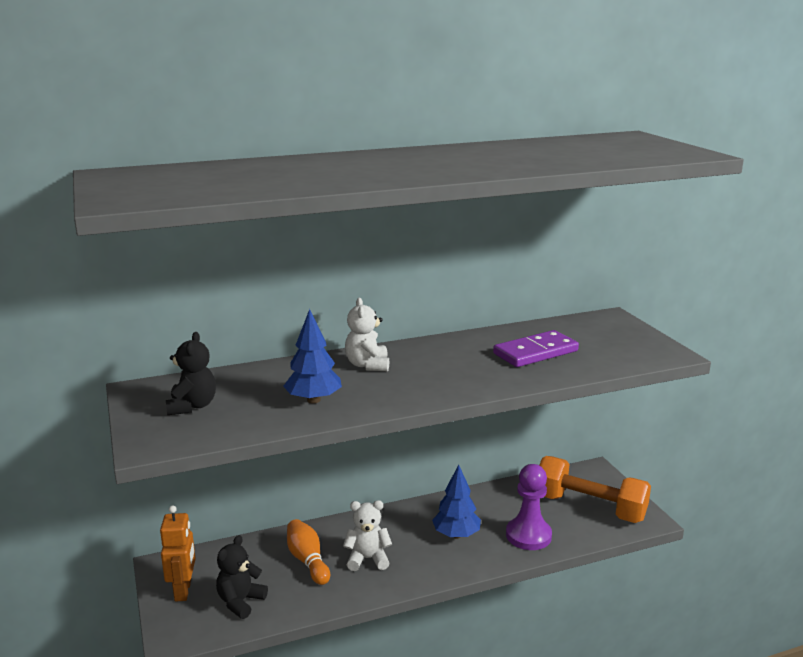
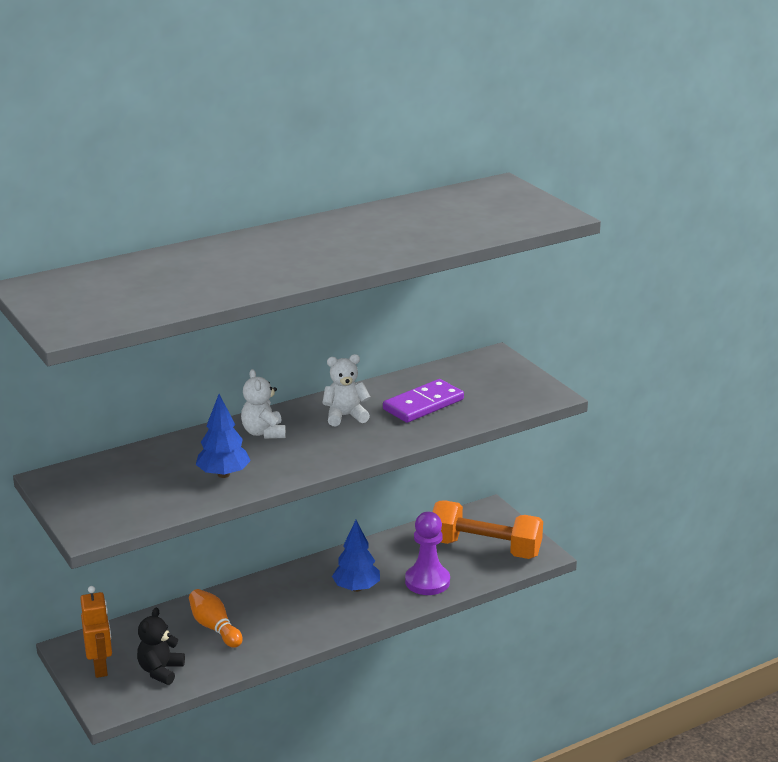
camera: 10 degrees left, 5 degrees up
(192, 406) = (111, 491): black teddy bear -> none
(367, 559) = (273, 620): white teddy bear -> white teddy bear (345, 416)

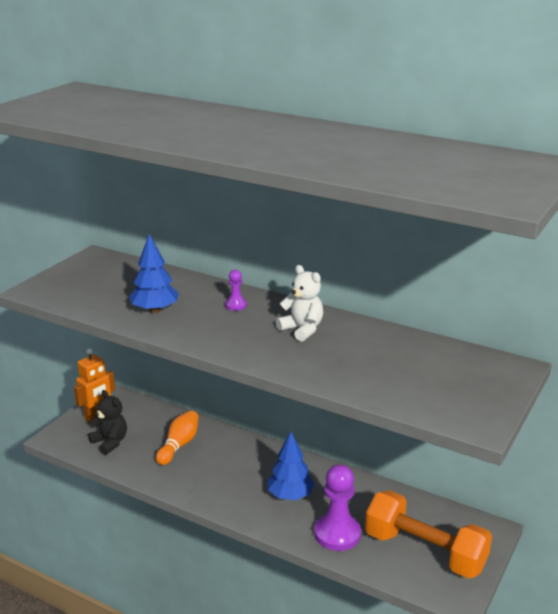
camera: 60 degrees right, 0 degrees up
(160, 671) = (110, 442): black teddy bear -> black teddy bear turned 60 degrees clockwise
(264, 433) = (236, 305): white teddy bear -> purple pawn
(423, 404) = (368, 359): purple domino -> none
(485, 548) = (425, 551): orange dumbbell -> orange dumbbell turned 45 degrees counterclockwise

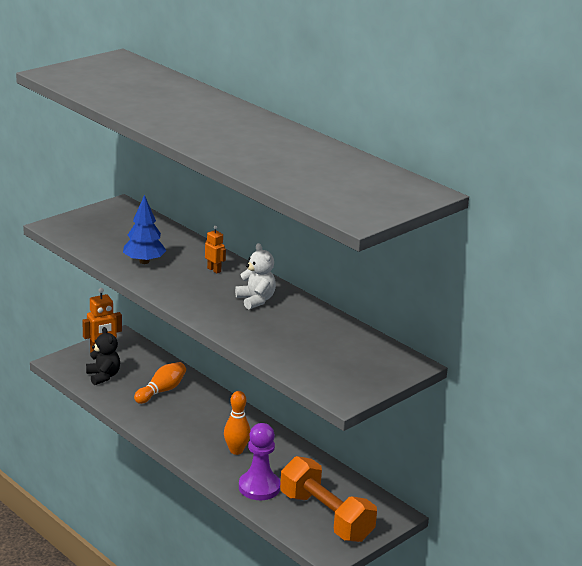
camera: 15 degrees right, 0 degrees up
(236, 305) = (214, 270): purple pawn -> orange robot
(290, 495) = (236, 450): blue tree -> orange bowling pin

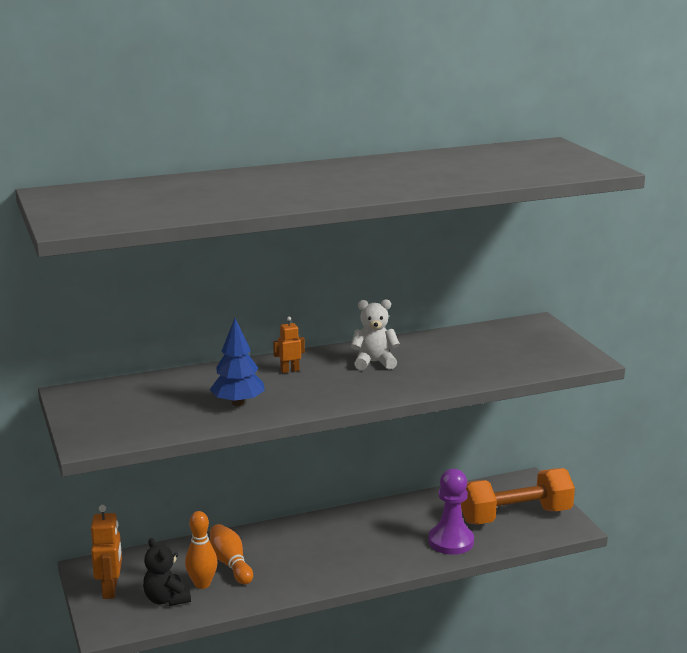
camera: 65 degrees left, 5 degrees down
(103, 376) = (166, 599): black teddy bear -> black teddy bear turned 120 degrees counterclockwise
(236, 450) = (378, 540): orange bowling pin -> orange bowling pin (202, 584)

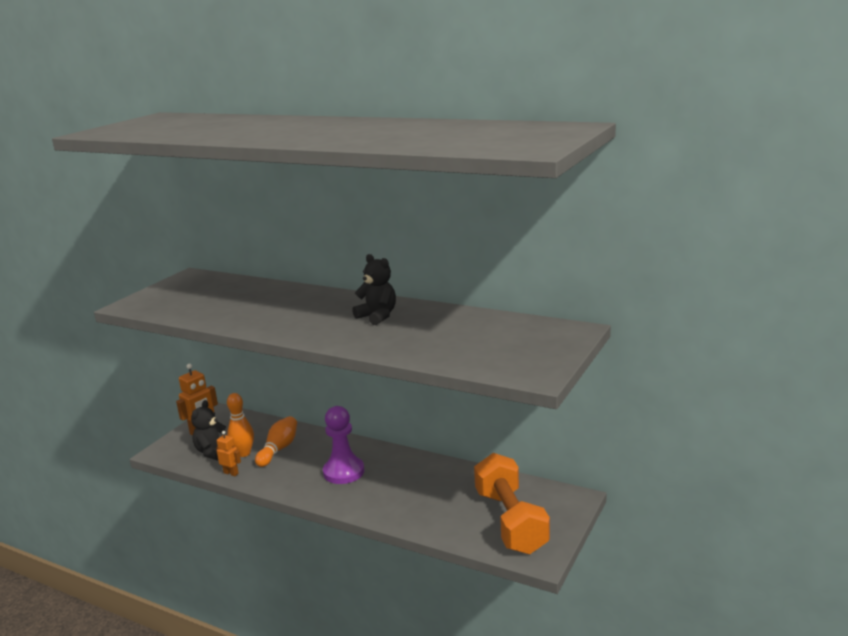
camera: 50 degrees right, 0 degrees up
(238, 403) = (240, 312): blue tree -> none
(289, 370) = (317, 302): orange robot -> orange robot (231, 473)
(374, 362) = (377, 316): white teddy bear -> black teddy bear
(451, 541) = (427, 512): purple pawn -> purple pawn (343, 472)
(515, 516) = (510, 521): orange dumbbell -> orange dumbbell turned 45 degrees clockwise

